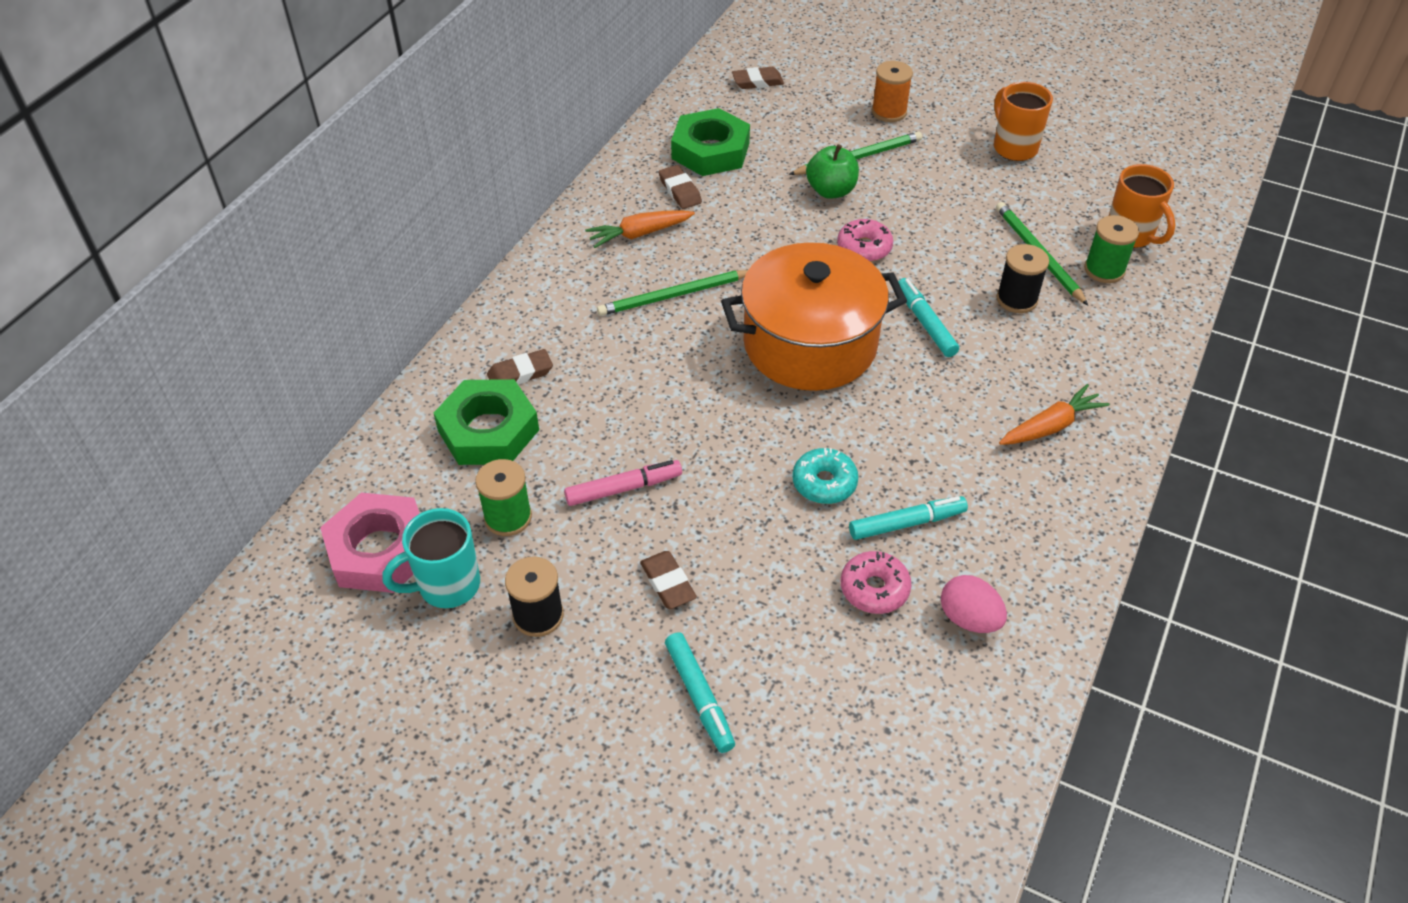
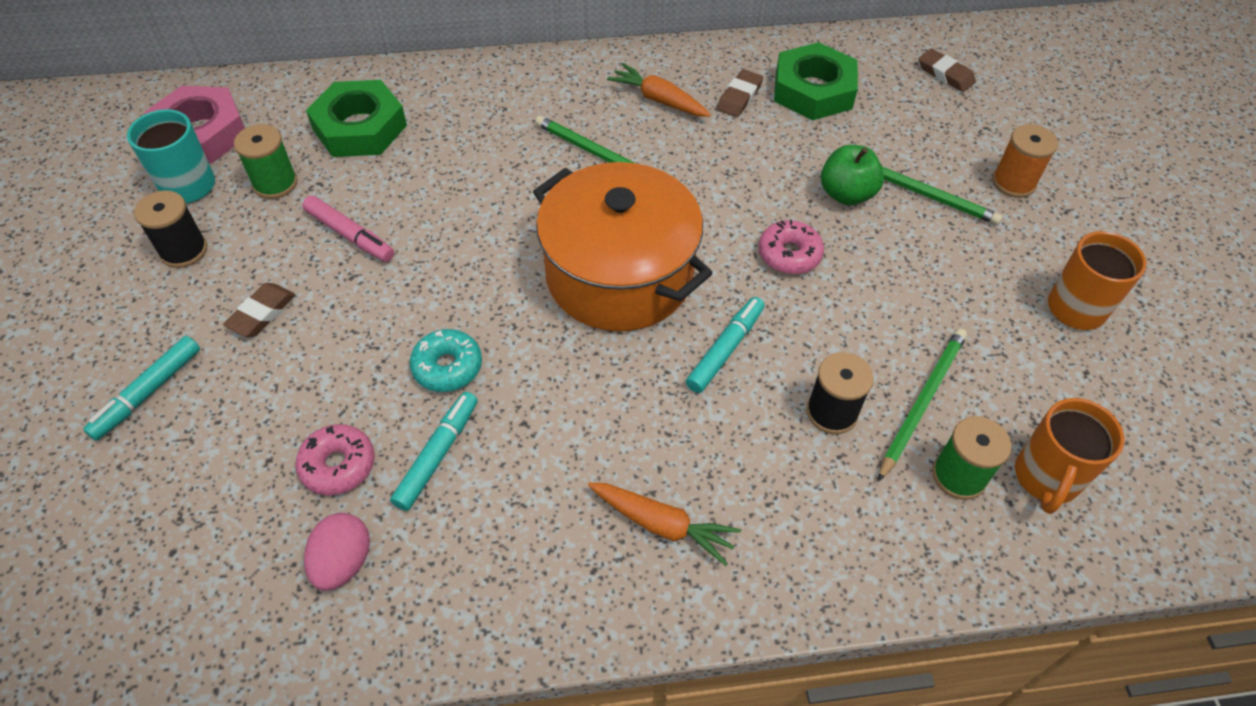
camera: 55 degrees right, 5 degrees up
(520, 373) = (434, 114): brown eraser -> none
(906, 523) = (437, 455): turquoise marker -> turquoise marker turned 105 degrees counterclockwise

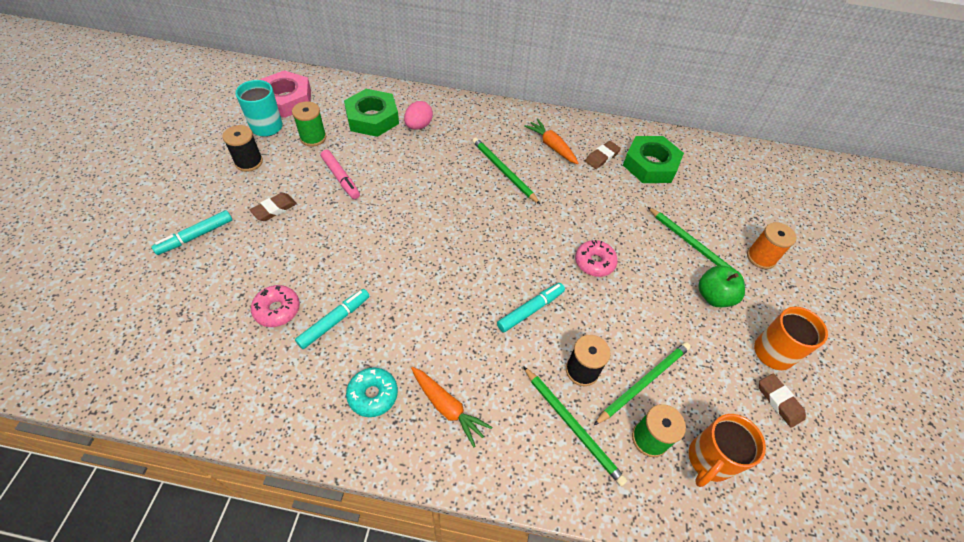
camera: 15 degrees right, 0 degrees up
(343, 562) = (255, 368): pink egg -> pink egg (418, 126)
(447, 367) = (362, 271): turquoise donut -> turquoise donut (373, 395)
(619, 275) = (485, 245): orange pot -> none
(846, 194) = (646, 235): green apple -> green apple (714, 296)
(849, 492) = (572, 426): none -> green pencil
(945, 74) = (741, 176): brown eraser -> brown eraser (779, 401)

